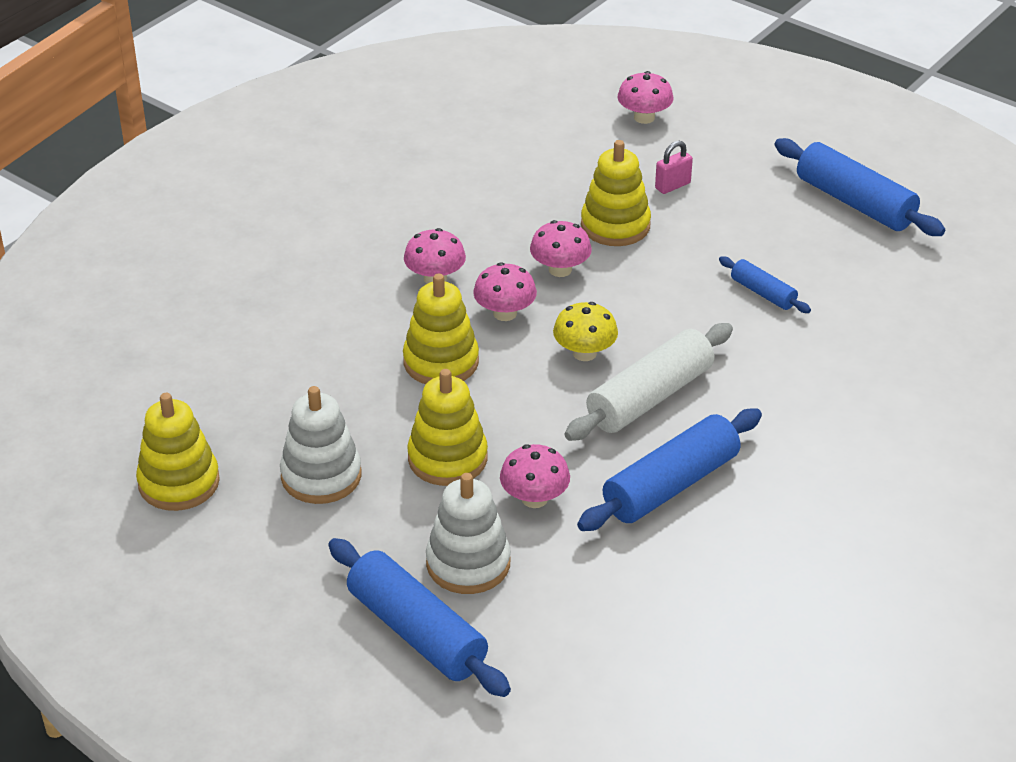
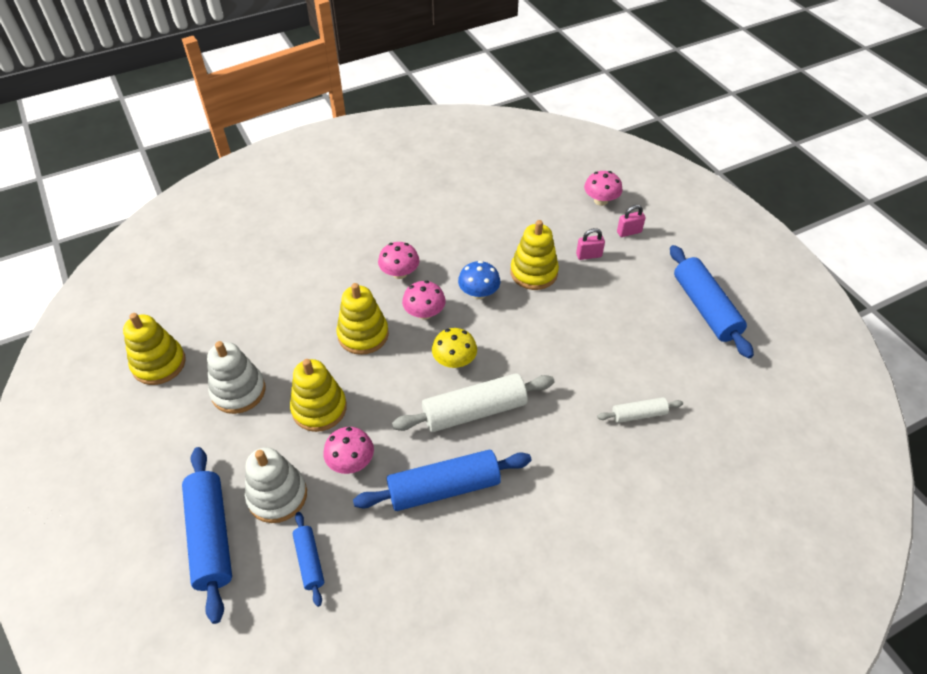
camera: 25 degrees right, 10 degrees up
(560, 269) = (479, 293): pink mushroom -> blue mushroom
(706, 144) = (629, 232): none -> pink padlock
(763, 293) = (599, 357): blue rolling pin -> blue rolling pin (309, 561)
(849, 337) = (638, 414): none -> white rolling pin

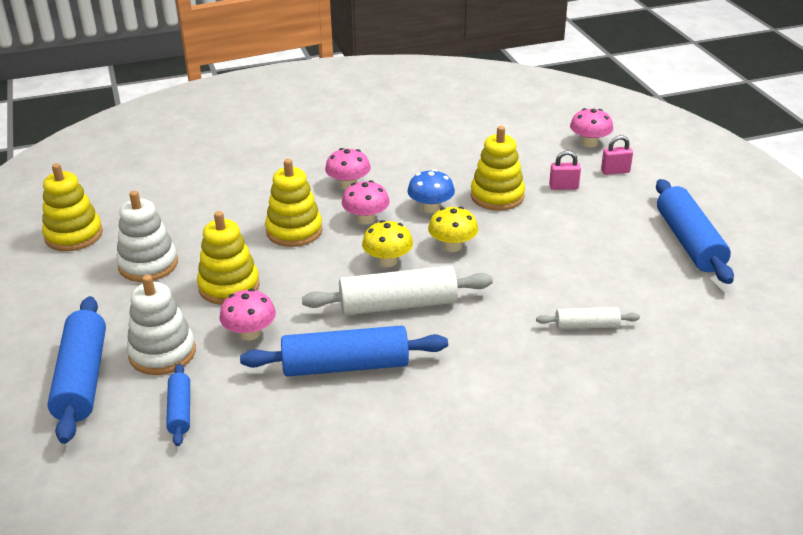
camera: 10 degrees right, 15 degrees down
(507, 336) = (452, 246): none -> yellow mushroom

